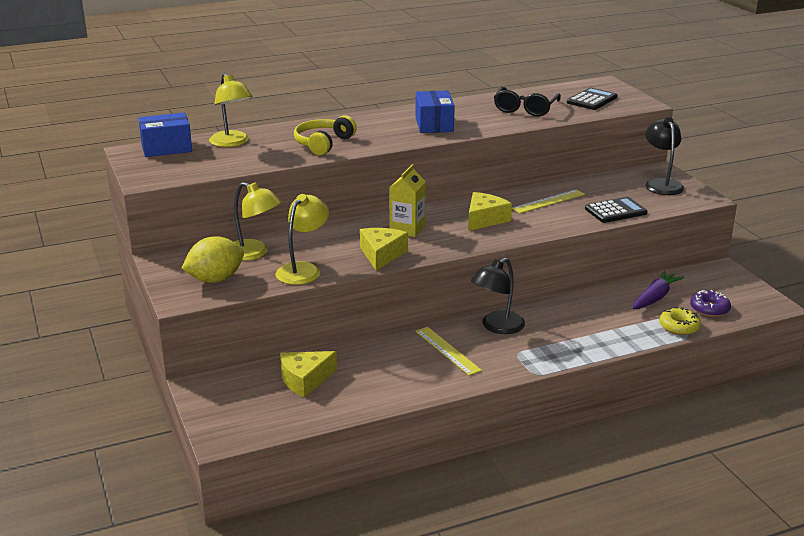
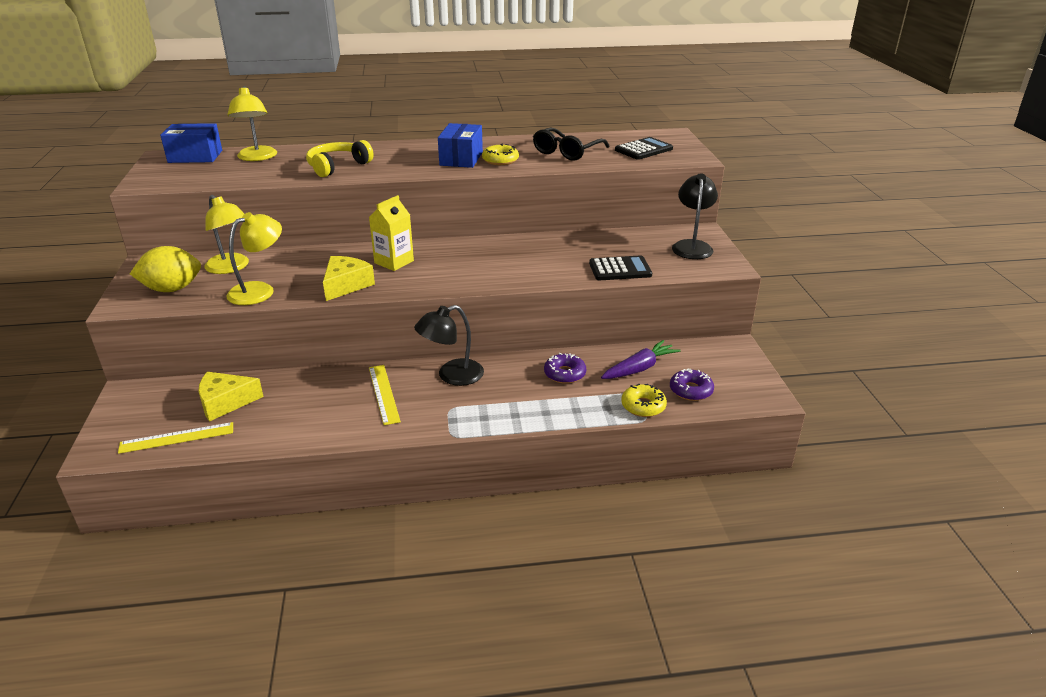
camera: 15 degrees right, 5 degrees up
(472, 122) = (500, 160): none -> yellow donut
(485, 219) = (478, 261): yellow cheese -> none
(548, 201) = (558, 250): yellow ruler -> yellow ruler (177, 437)
(595, 311) = (564, 374): none -> purple donut

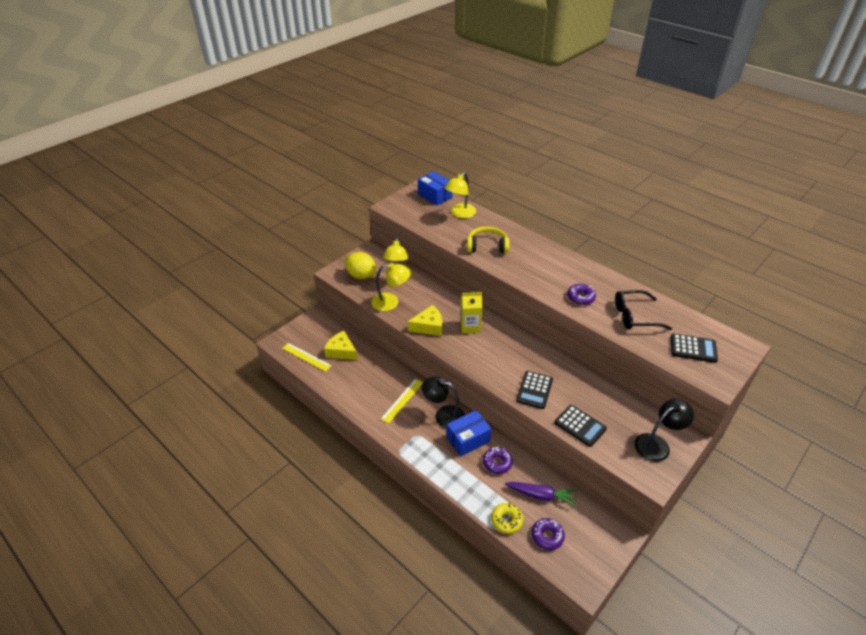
camera: 50 degrees right, 10 degrees up
(461, 159) = (560, 281): blue box -> blue box (468, 439)
(500, 160) = (580, 297): yellow donut -> purple donut
(540, 270) = (534, 390): none -> black calculator

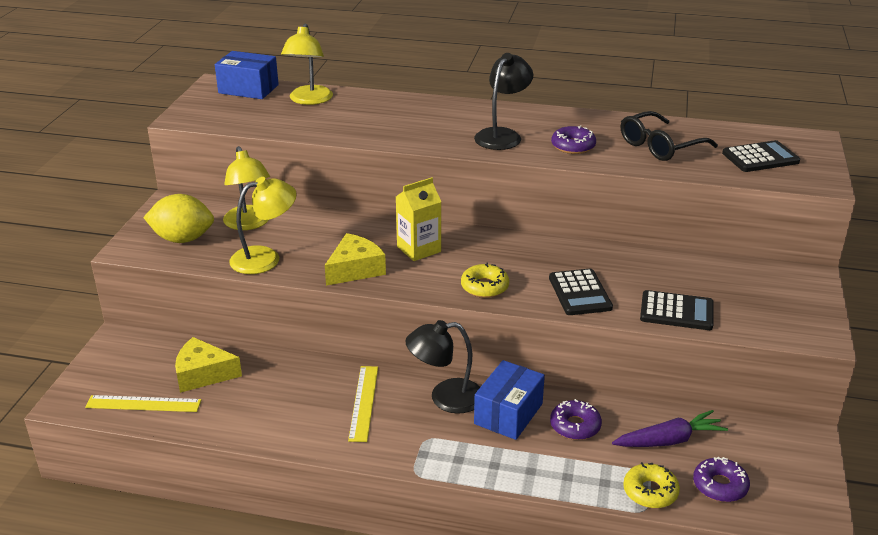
camera: 30 degrees left, 10 degrees down
(486, 365) = (484, 287): none -> yellow donut
(487, 246) = (387, 126): yellow headphones -> none
(657, 444) = (786, 296): black lamp -> black lamp (502, 135)

